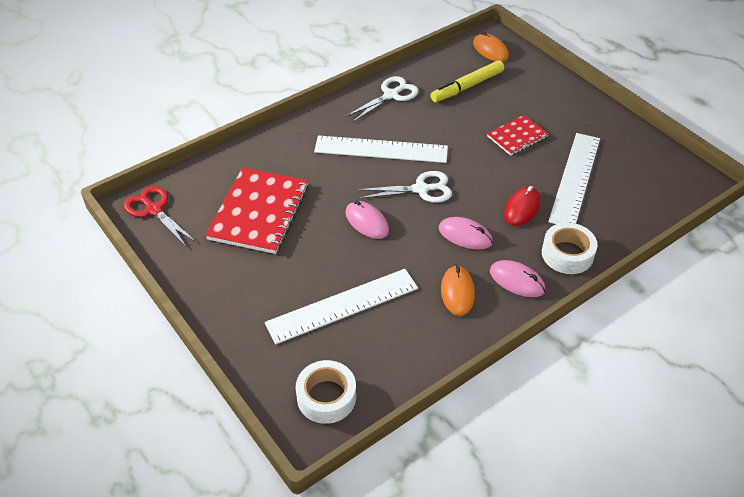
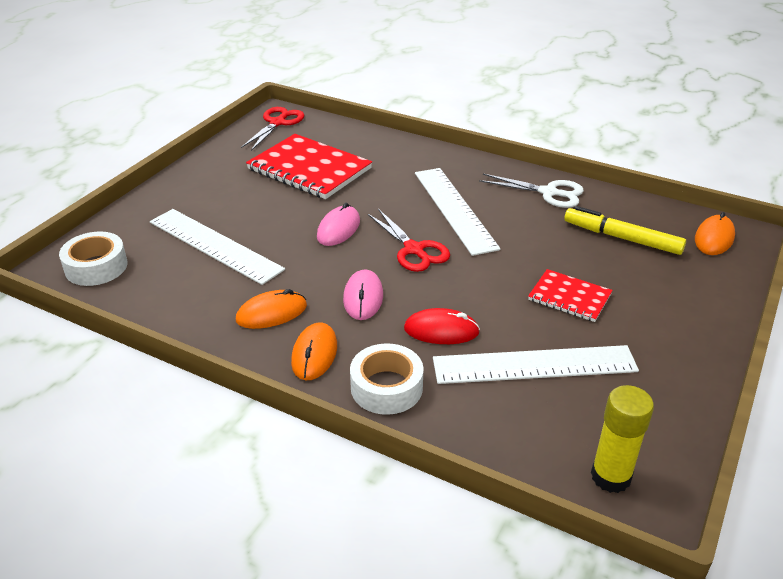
camera: 65 degrees right, 10 degrees down
(259, 212) = (309, 169): red notebook -> red notebook turned 45 degrees clockwise
(421, 189) = (414, 250): white scissors -> red scissors
(517, 281) = (314, 354): pink mouse -> orange mouse
(676, 186) = (610, 476): none -> yellow glue stick

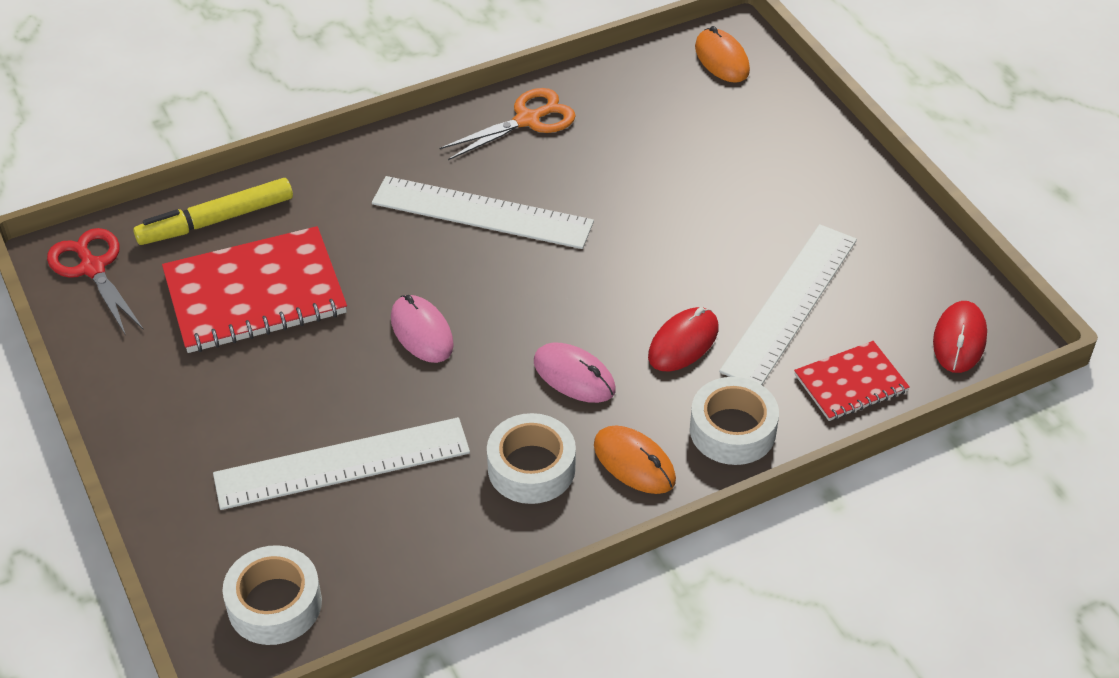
camera: 55 degrees left, 10 degrees up
(271, 313) = (531, 468): orange mouse -> white tape
(414, 250) = (527, 289): red scissors -> none
(549, 193) = (528, 120): white scissors -> orange scissors
(569, 297) = (716, 218): red notebook -> red notebook (850, 383)
(610, 476) = (959, 340): yellow glue stick -> red mouse
(622, 238) = (660, 120): yellow marker -> yellow marker (216, 220)

